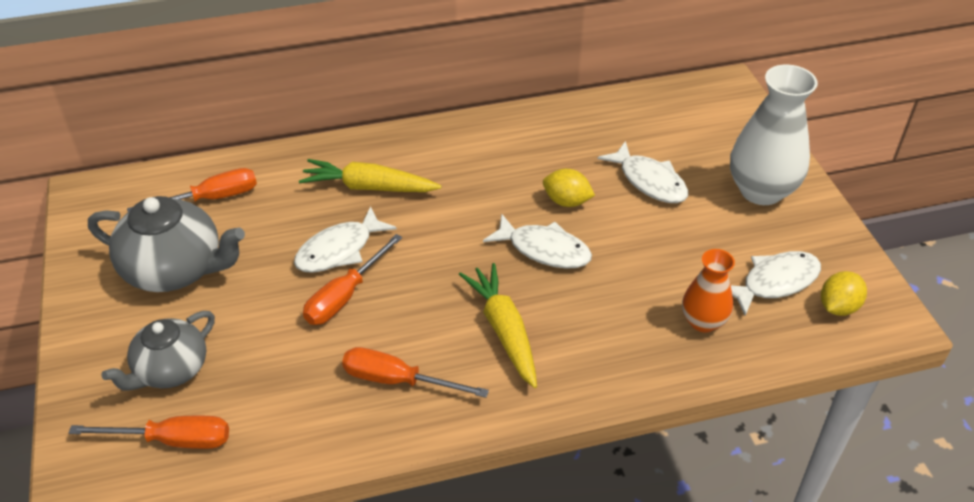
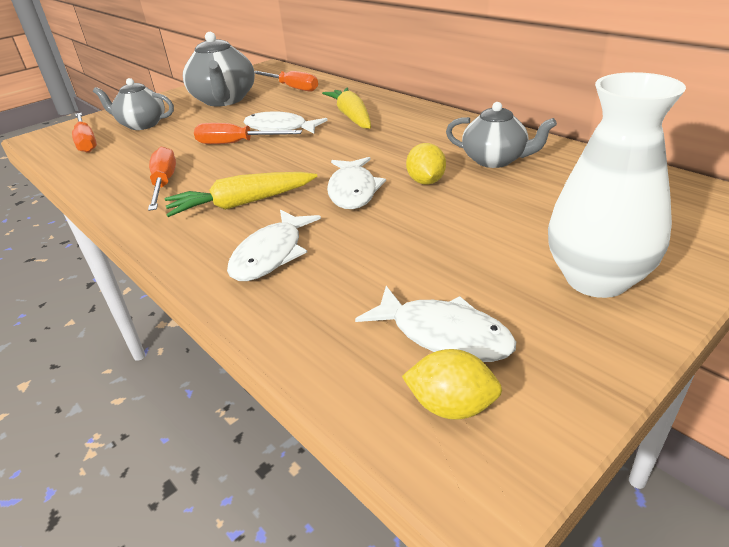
camera: 65 degrees right, 10 degrees down
(504, 330) = (241, 204): yellow carrot -> yellow carrot turned 150 degrees counterclockwise
(564, 148) = (495, 160): none -> grey teapot
(649, 181) = (509, 209): white fish -> white fish (271, 254)
(703, 322) = (330, 300): orange vase -> none

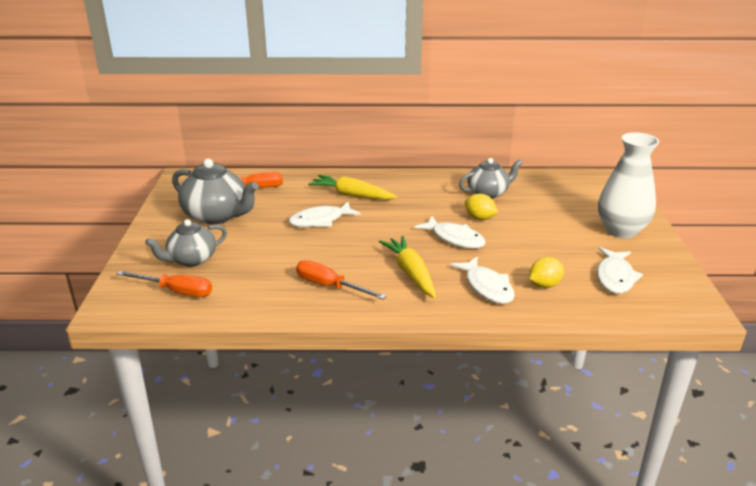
camera: 50 degrees left, 5 degrees down
(236, 143) = (314, 242): orange screwdriver -> none
(241, 204) = (411, 273): yellow carrot -> yellow carrot turned 135 degrees clockwise
(444, 334) = (615, 277): white fish -> white fish turned 120 degrees clockwise
(451, 406) = (659, 297): yellow lemon -> yellow lemon (544, 285)

